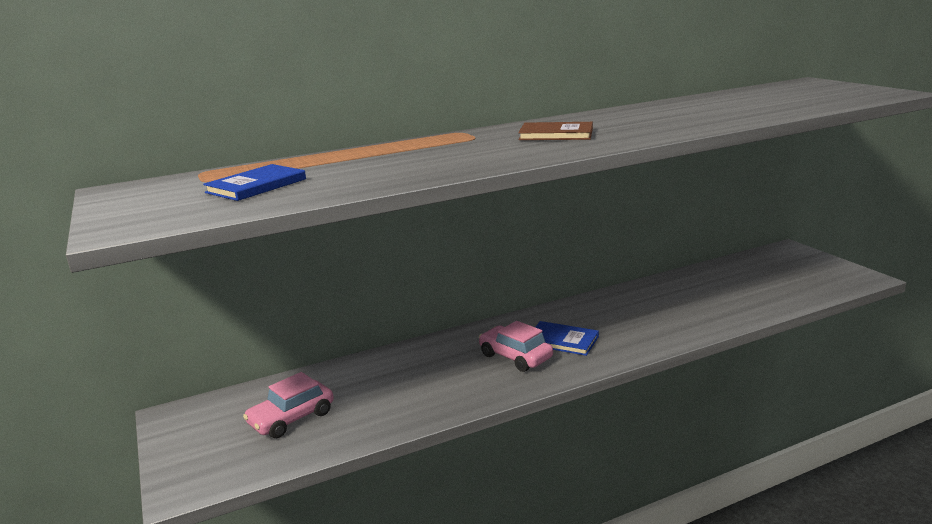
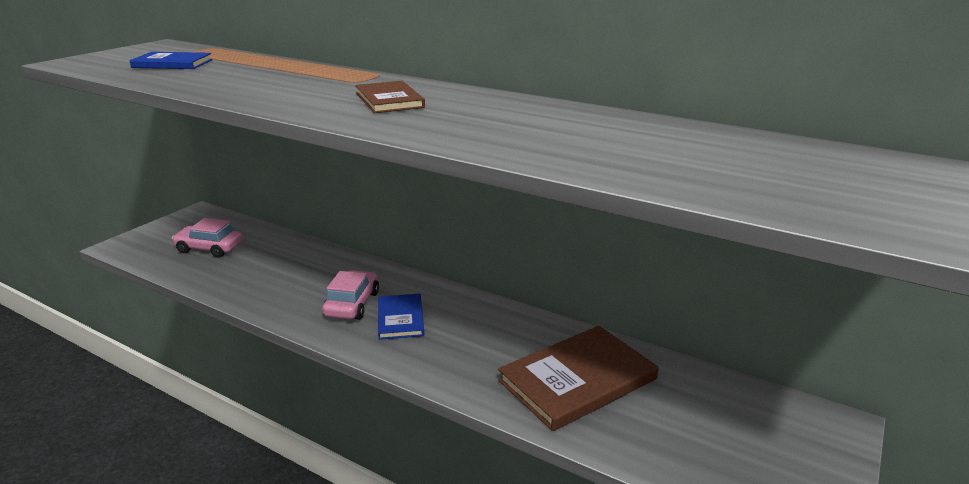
camera: 55 degrees right, 5 degrees up
(701, 298) = (577, 380): none -> brown book

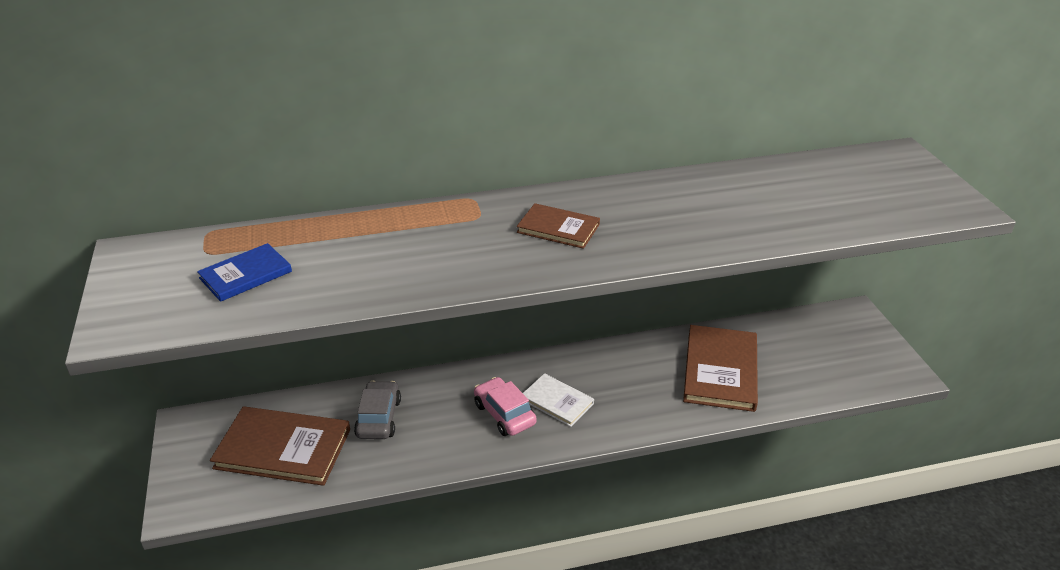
camera: 45 degrees left, 10 degrees up
(209, 248) = (283, 448): pink car -> brown book
(281, 262) = (379, 418): none -> grey car
(400, 318) = (557, 401): blue book -> white book

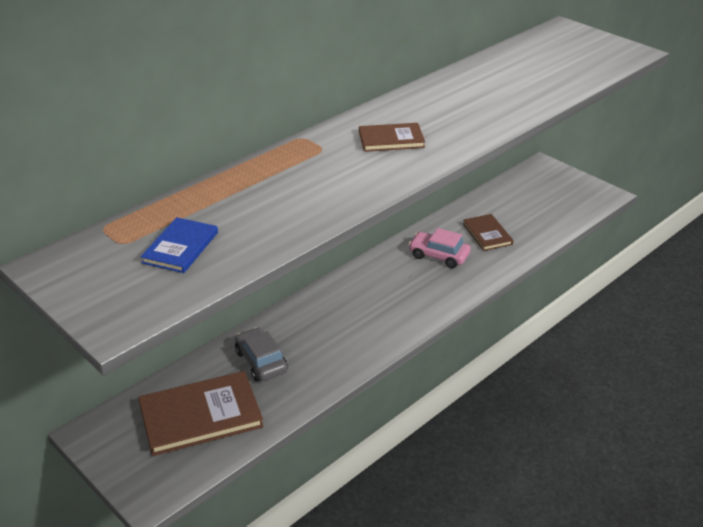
camera: 30 degrees left, 0 degrees up
(504, 414) = (359, 320): pink car -> pink car (439, 255)
(557, 401) = (391, 297): white book -> none
(720, 370) = (487, 234): brown book -> brown book, size x0.57

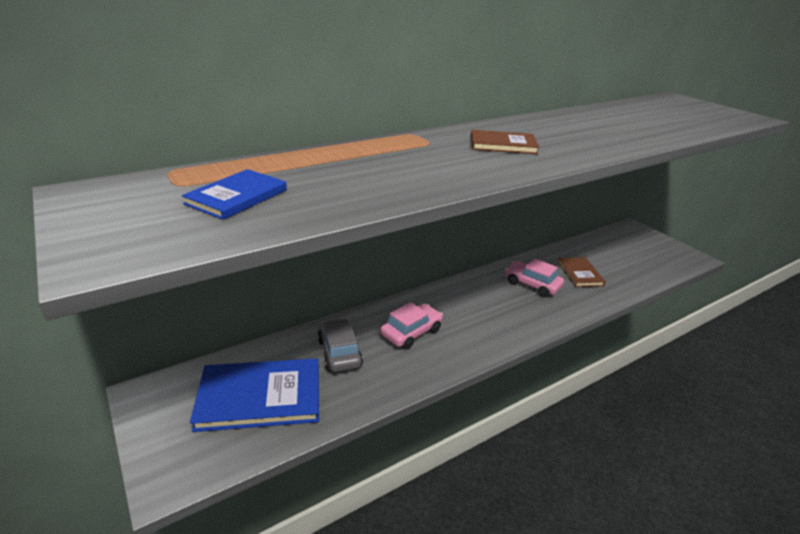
camera: 10 degrees right, 5 degrees down
(200, 416) = (260, 397): brown book -> blue book
(326, 329) = (411, 332): none -> pink car

